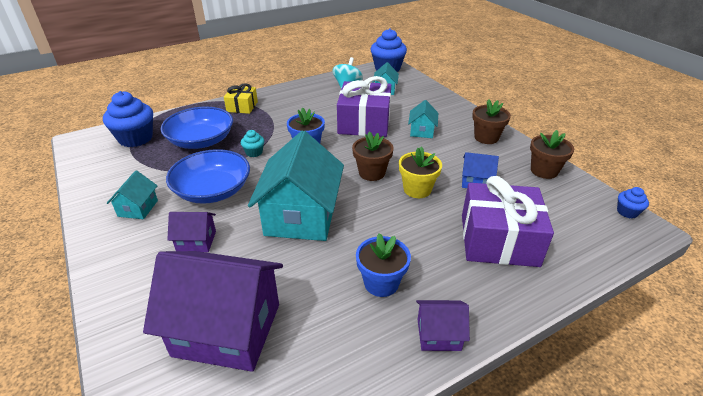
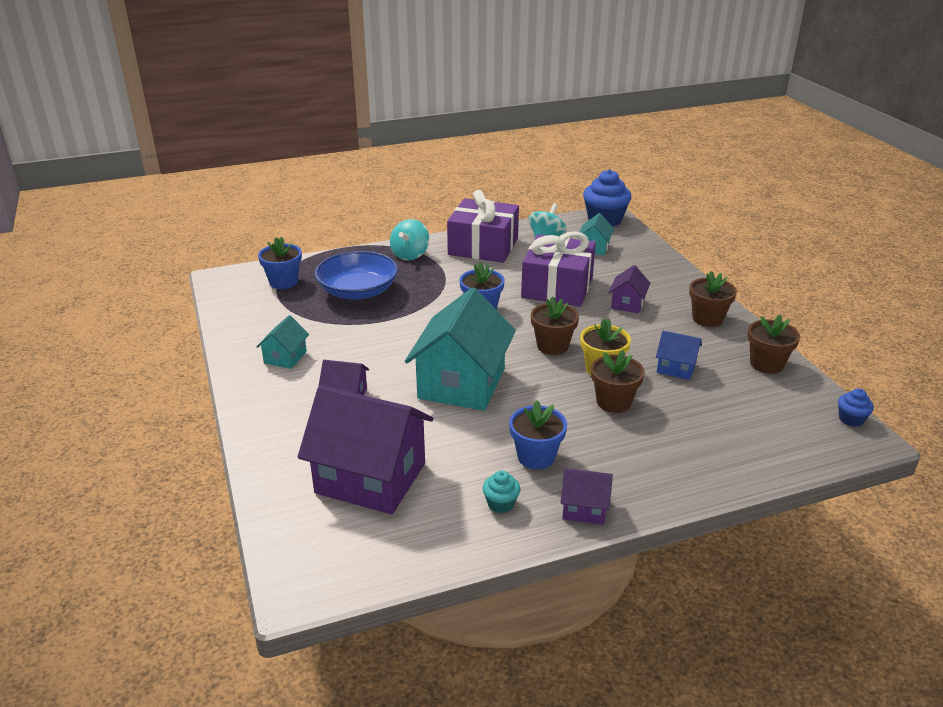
camera: 10 degrees right, 5 degrees down
(136, 138) = (283, 282): blue cupcake -> blue flower pot
(213, 190) = (367, 347): blue bowl -> none
(242, 106) = (410, 255): yellow gift -> turquoise spinning top
(254, 152) = (418, 310): turquoise cupcake -> turquoise cupcake (501, 504)
(422, 131) = (627, 304): turquoise house -> purple house
(435, 219) = (613, 402): none -> brown flower pot
(499, 240) = (681, 431): purple gift -> purple gift (483, 246)

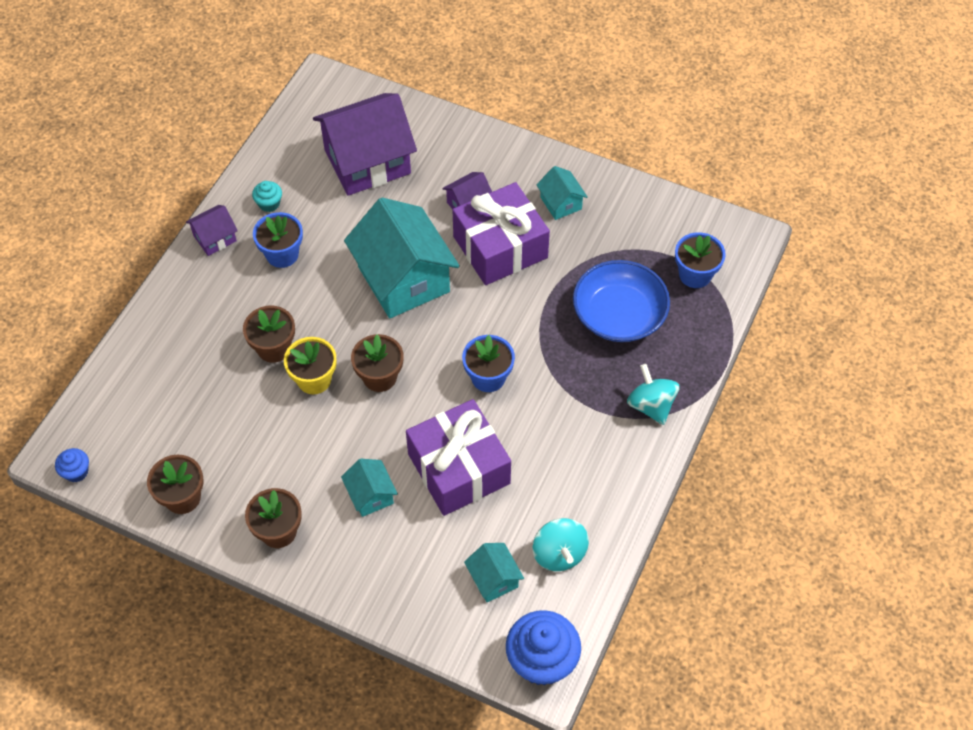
camera: 135 degrees right, 25 degrees up
(483, 246) = (603, 481): purple gift -> purple gift (500, 247)
(627, 304) = (370, 495): purple house -> turquoise house
(676, 368) = (256, 429): blue house -> none

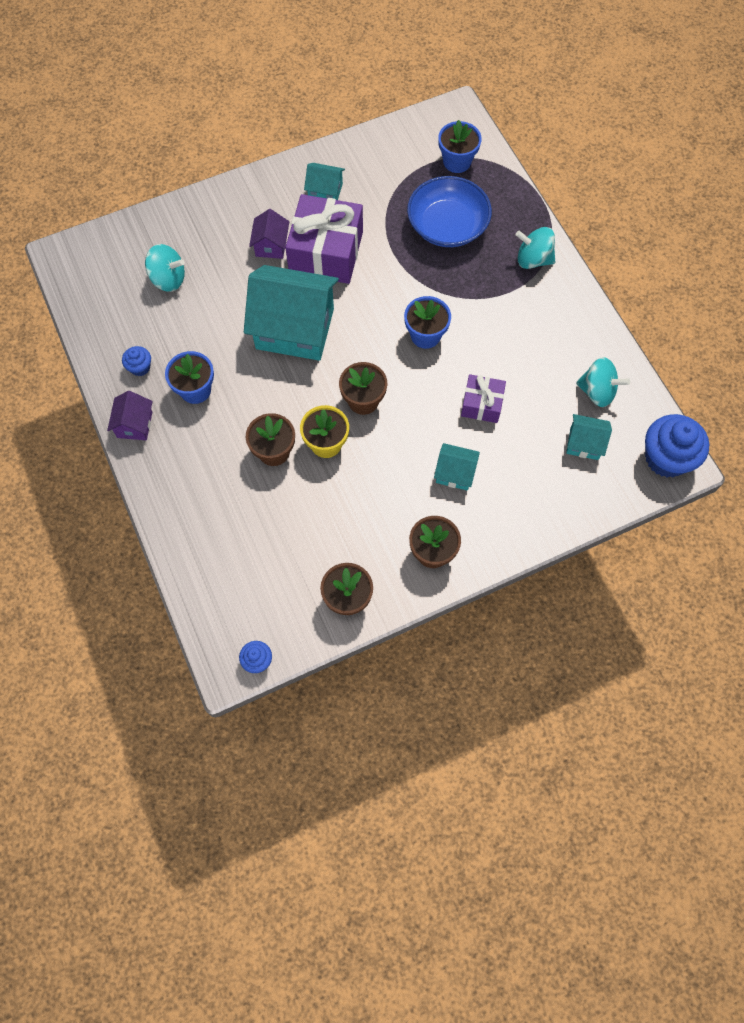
camera: 50 degrees left, 10 degrees up
(269, 204) = (140, 367): turquoise cupcake -> blue cupcake
(367, 162) = (168, 279): purple house -> turquoise spinning top
(458, 468) = (481, 404): purple gift -> purple gift, size x0.54

